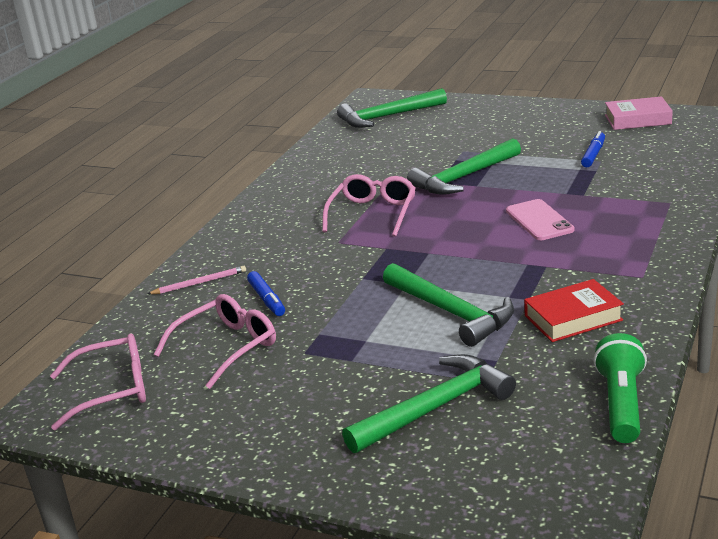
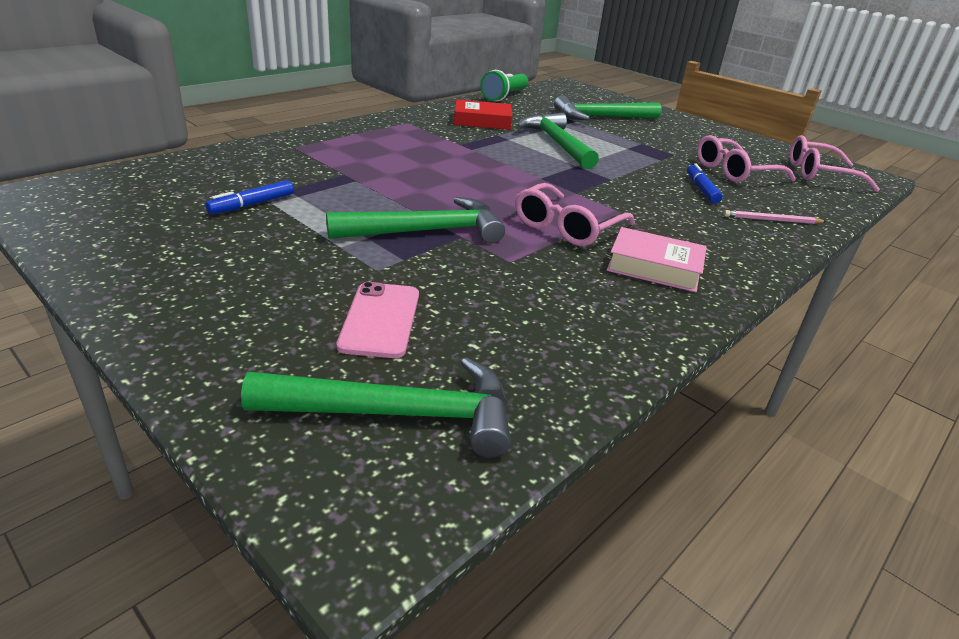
camera: 165 degrees left, 5 degrees up
(539, 220) = (417, 169): pink phone -> pink phone (380, 320)
(637, 119) = (101, 226): pink book -> pink book (654, 267)

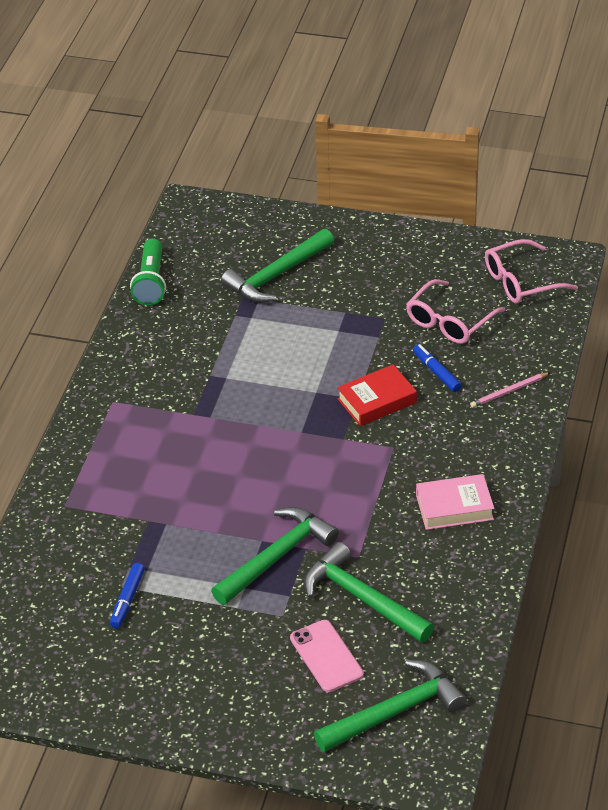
camera: 25 degrees left, 10 degrees up
(482, 121) = (175, 355): red book -> red book (376, 401)
(557, 143) = (273, 360): green hammer -> green hammer (362, 598)
(567, 227) = (368, 492): pink glasses -> none

